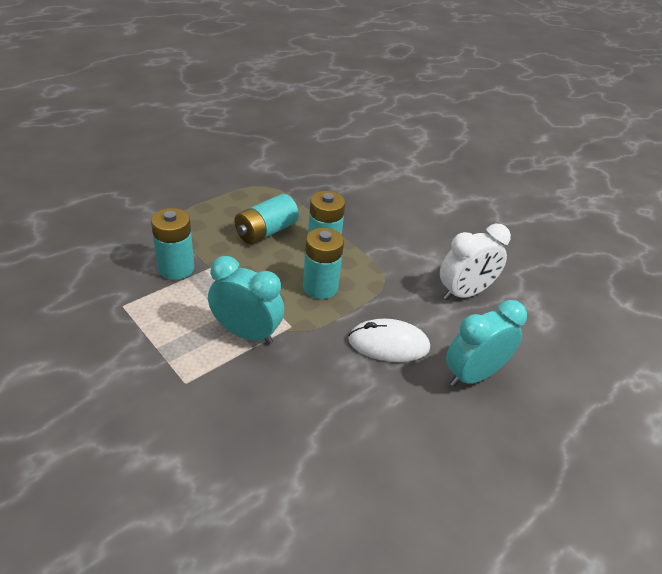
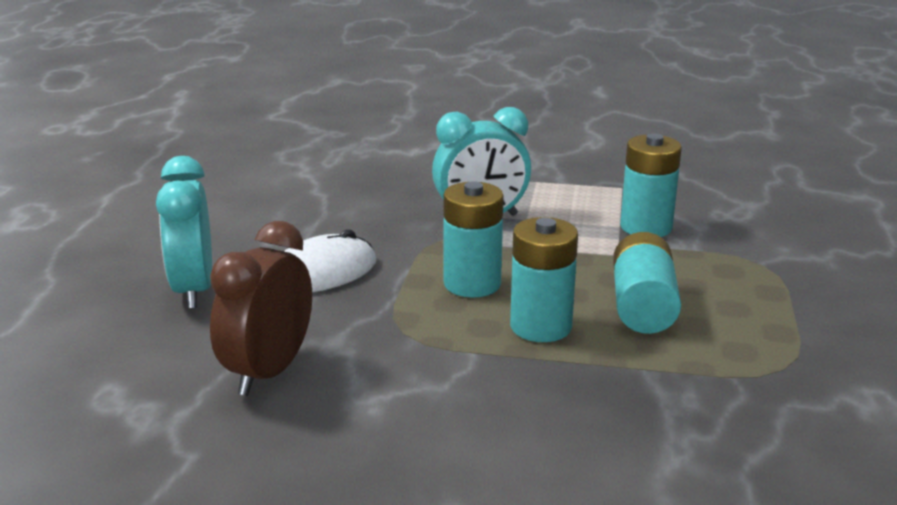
camera: 145 degrees right, 15 degrees down
(464, 293) = (268, 372): white clock -> brown clock
(473, 375) = (193, 290): turquoise clock -> turquoise clock turned 150 degrees clockwise

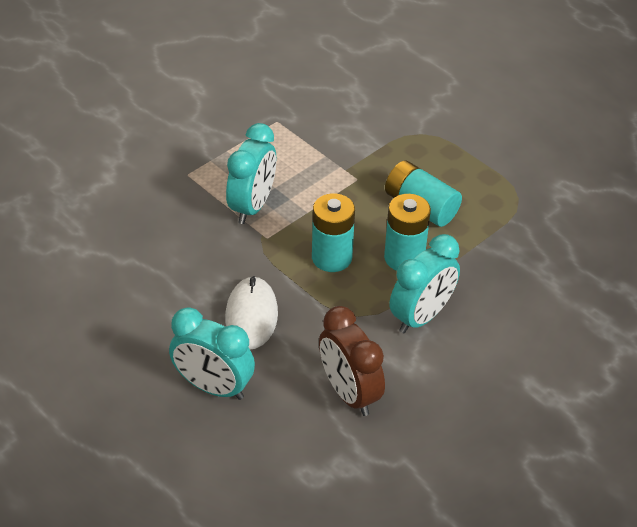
camera: 55 degrees left, 20 degrees up
(458, 374) = (421, 317): none -> turquoise clock
(646, 227) = (338, 146): turquoise battery -> none

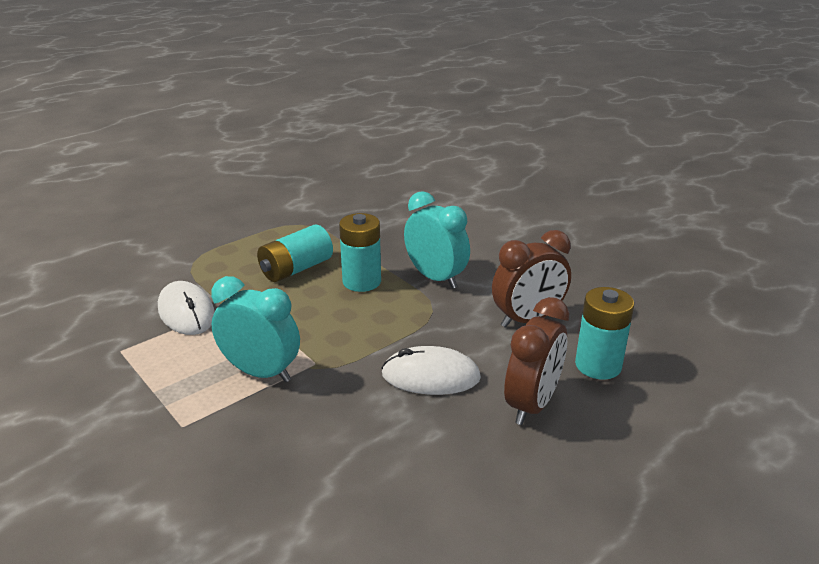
camera: 85 degrees left, 15 degrees down
(213, 387) = (532, 404): turquoise clock -> brown clock
(331, 257) = (354, 321): turquoise battery -> turquoise battery (598, 365)
(335, 146) = (186, 312): none -> white mouse

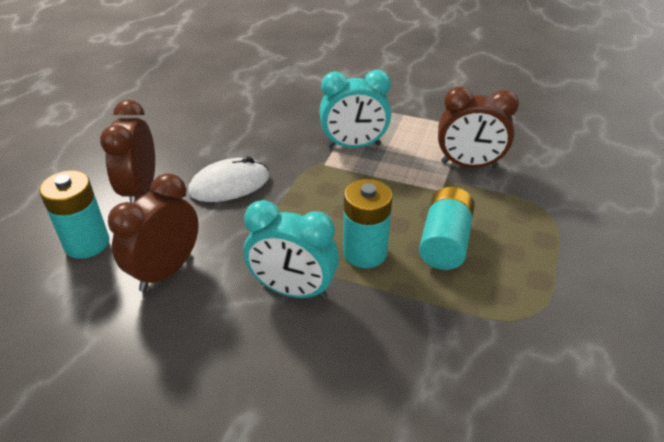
camera: 150 degrees right, 10 degrees up
(186, 312) = (469, 165): white mouse -> brown clock

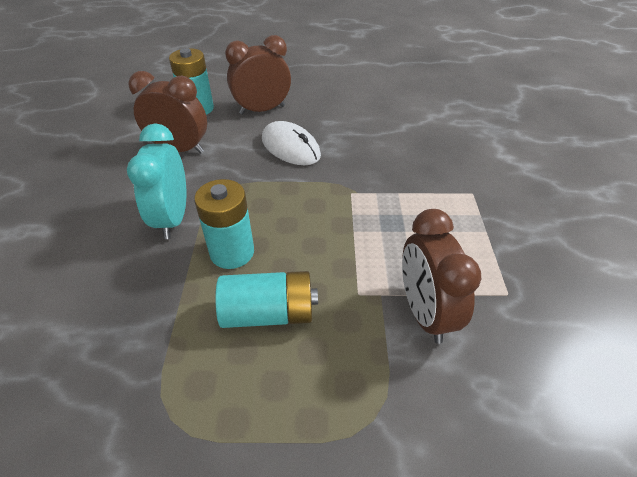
camera: 70 degrees right, 5 degrees up
(354, 146) = (395, 205): turquoise clock -> none

